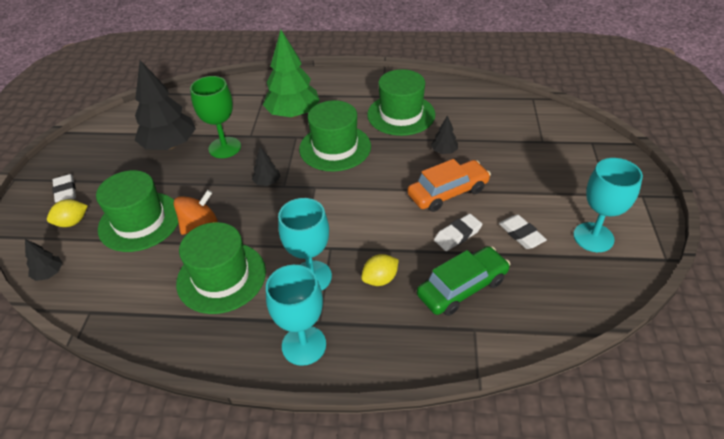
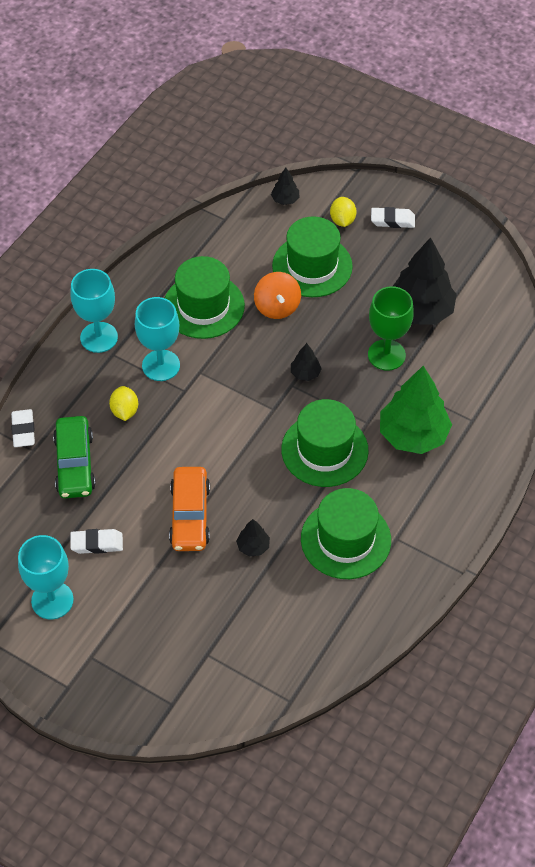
camera: 115 degrees right, 10 degrees up
(457, 235) = (131, 493): white eraser -> white eraser (23, 430)

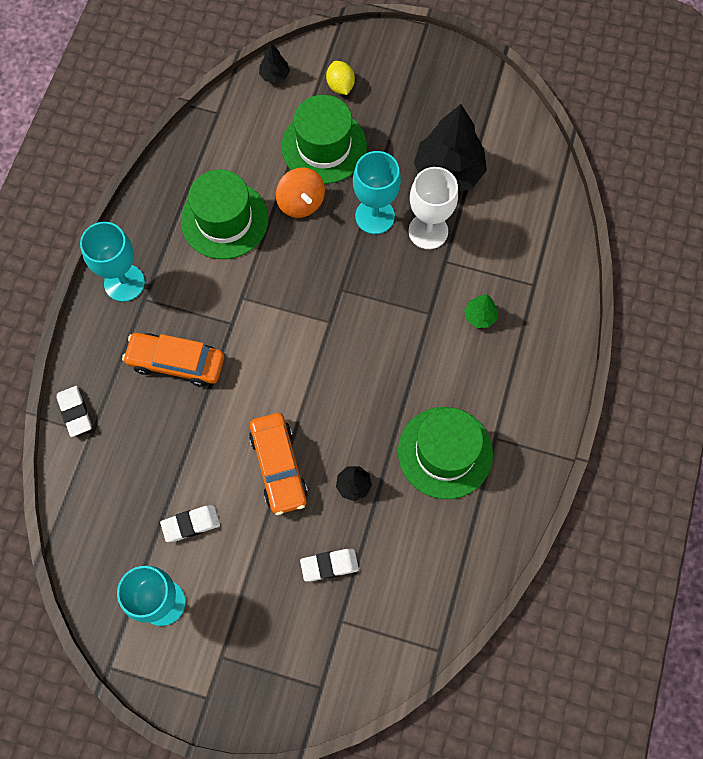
camera: 15 degrees left, 15 degrees up
(75, 464) = (141, 437): green car -> none
(125, 411) = (176, 362): yellow lemon -> orange car
(161, 365) = (199, 300): turquoise goblet -> turquoise goblet (375, 216)
(305, 373) = (351, 272): black tree -> none
(324, 450) = (395, 356): green hat -> none
(386, 355) = (428, 231): green goblet -> white goblet
(392, 220) = (391, 74): white eraser -> white eraser (329, 565)
(413, 435) = (480, 316): green tree -> green tree, size x0.45

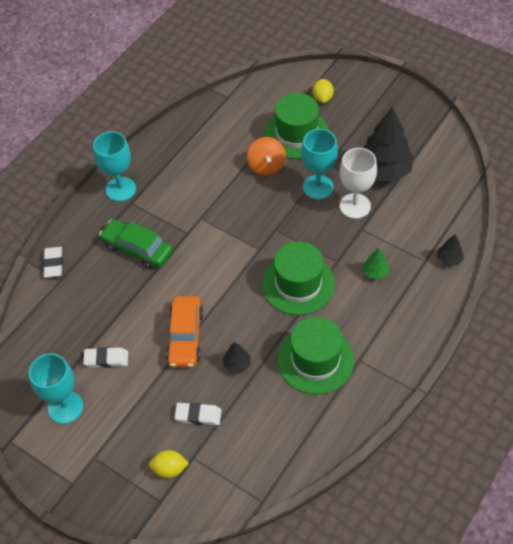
camera: 20 degrees right, 15 degrees down
(176, 362) = (137, 249): orange car -> green car
(224, 220) = (207, 165): green hat -> green hat (298, 284)
(274, 75) = (277, 82): black tree -> black tree (449, 259)
(318, 644) = (169, 469): none -> yellow lemon

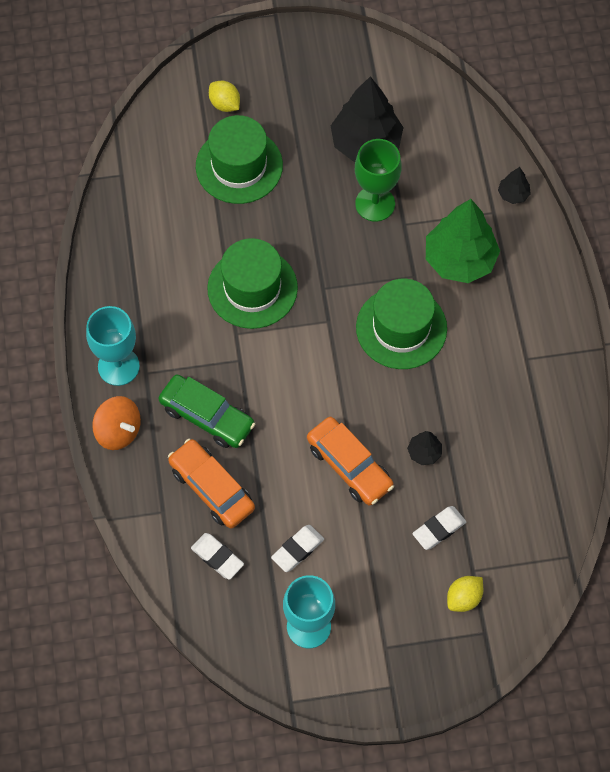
camera: 45 degrees left, 10 degrees up
(53, 264) = (137, 500): white eraser -> white eraser (217, 557)
(98, 288) = (212, 488): none -> orange car
(137, 249) = (207, 416): green car -> green car turned 135 degrees counterclockwise
(266, 166) = (245, 225): orange spinning top -> orange spinning top (118, 431)
(315, 360) = (489, 390): green hat -> green hat (252, 288)
(318, 187) = (319, 210): turquoise goblet -> none
(355, 206) = (375, 204): white goblet -> green goblet
(375, 272) = (460, 260): green tree -> green tree, size x2.24

